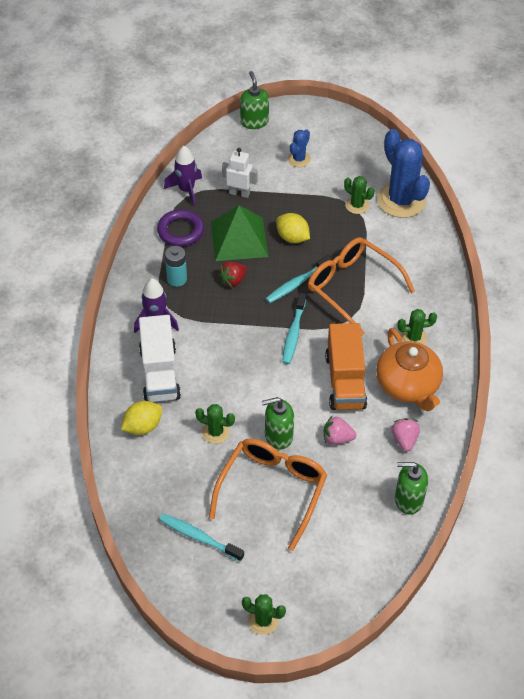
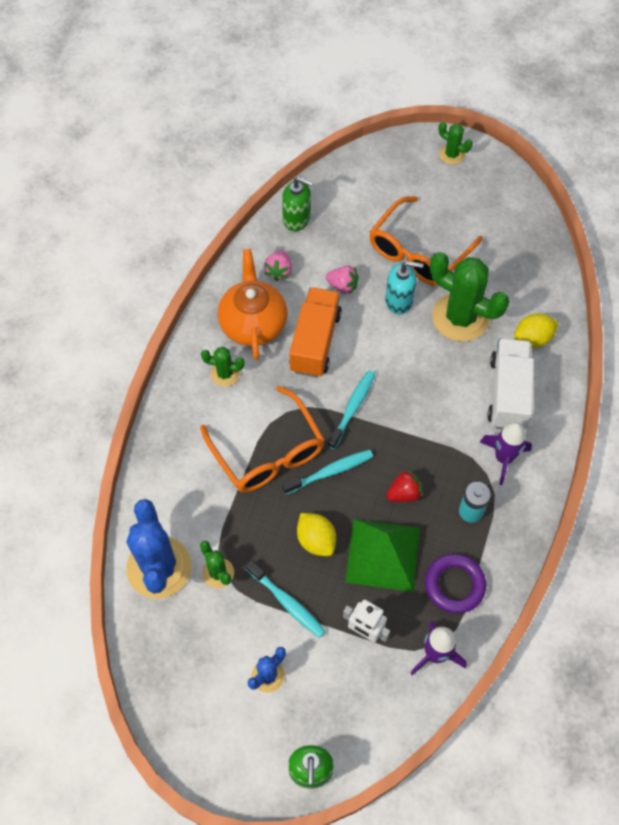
camera: 165 degrees left, 10 degrees up
(199, 537) = (494, 227): turquoise toothbrush -> turquoise toothbrush (287, 602)
(215, 432) = (460, 317): green cactus -> green cactus, size x2.04
(278, 436) = (399, 301): green soap dispenser -> turquoise soap dispenser

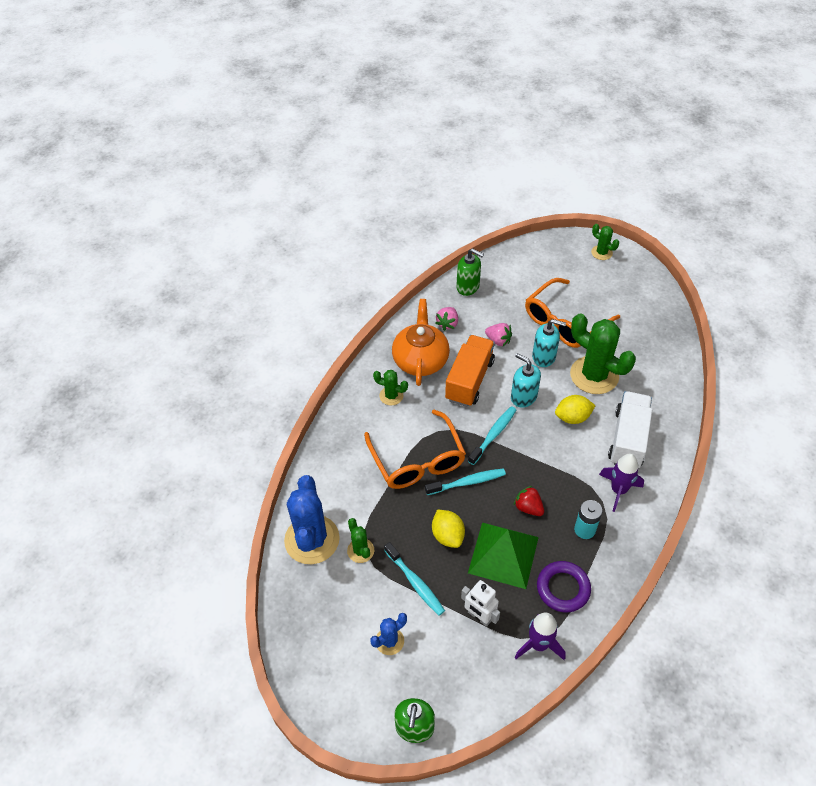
camera: 10 degrees right, 10 degrees down
(381, 355) = (523, 397): none -> turquoise soap dispenser
(404, 493) = (528, 508): red strawberry -> red strawberry turned 120 degrees counterclockwise
(533, 339) = (654, 399): yellow lemon -> yellow lemon (572, 417)

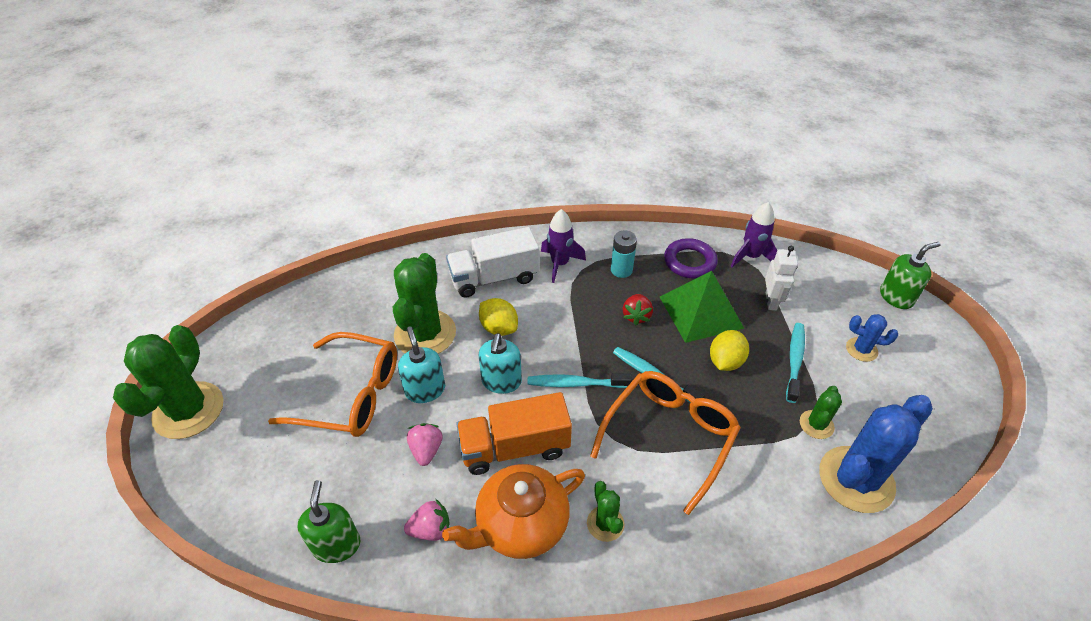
camera: 125 degrees left, 5 degrees down
(601, 253) = (188, 410): green cactus -> green cactus, size x2.04

